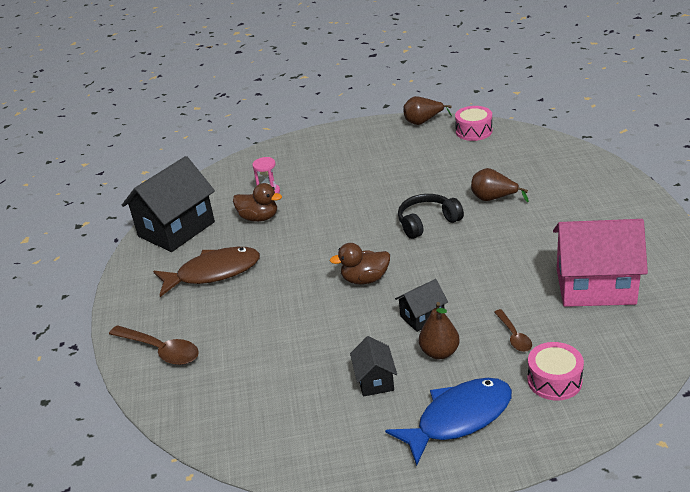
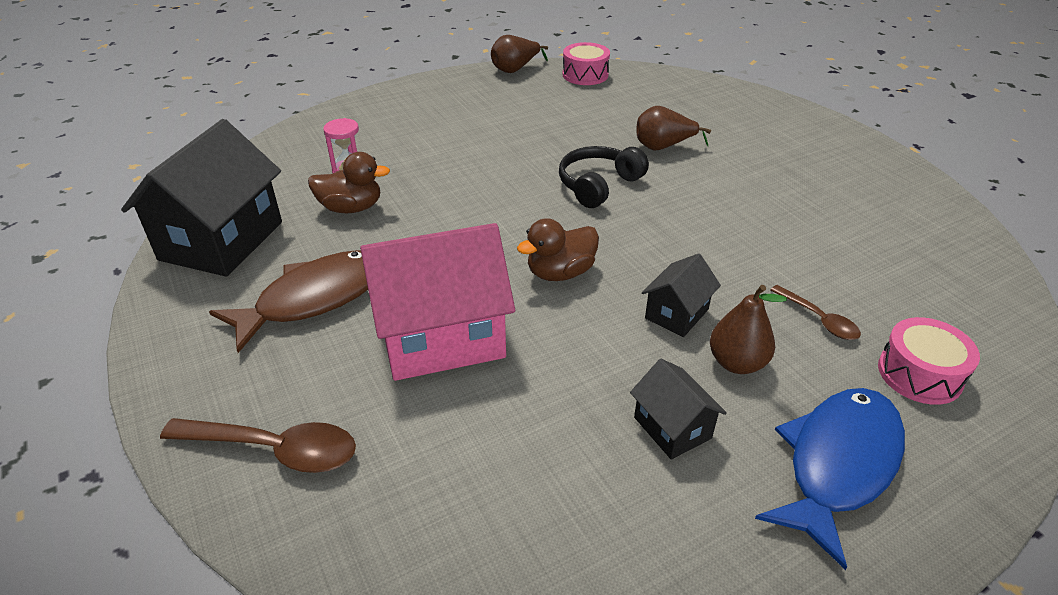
camera: 25 degrees left, 5 degrees up
(595, 286) = (866, 236): pink house -> pink house (441, 336)

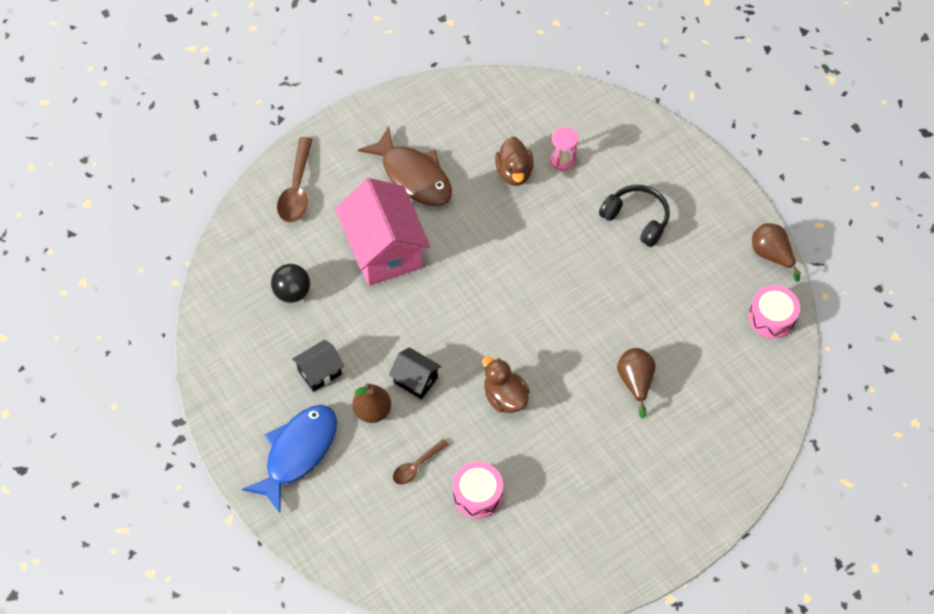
camera: 85 degrees right, 20 degrees up
(221, 241) = (467, 108): black house -> none
(504, 463) = (292, 292): none -> black ball
(560, 273) = (452, 310): brown duck -> brown duck (504, 397)
(598, 185) = (566, 332): black headphones -> black headphones (636, 219)
(838, 464) = (298, 453): blue fish -> blue fish turned 90 degrees counterclockwise
(919, 374) = (369, 515): pink drum -> pink drum (477, 494)

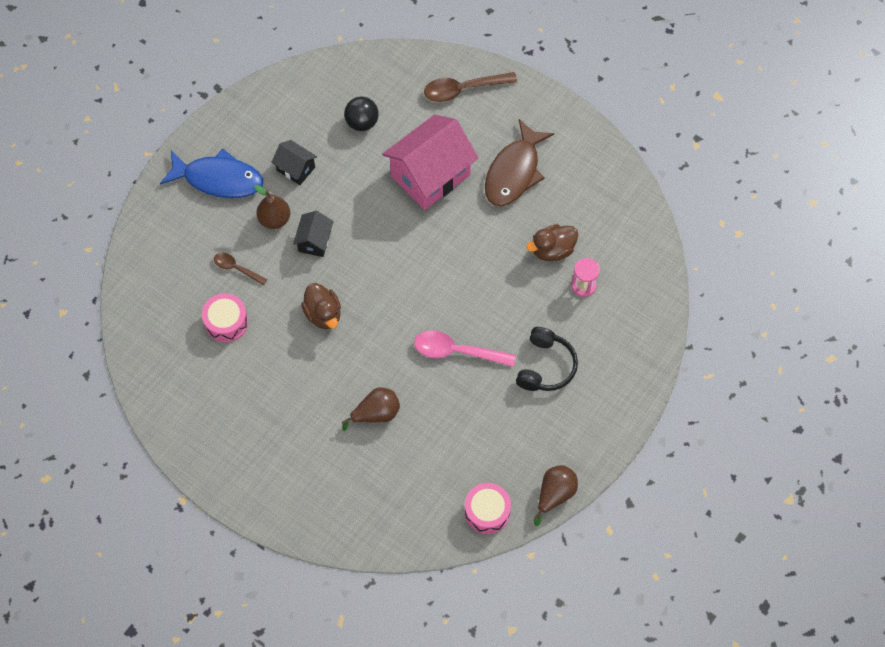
camera: 70 degrees right, 5 degrees up
(504, 397) = (323, 314): brown duck -> brown duck turned 120 degrees clockwise
(593, 289) = (457, 351): none -> pink spoon

